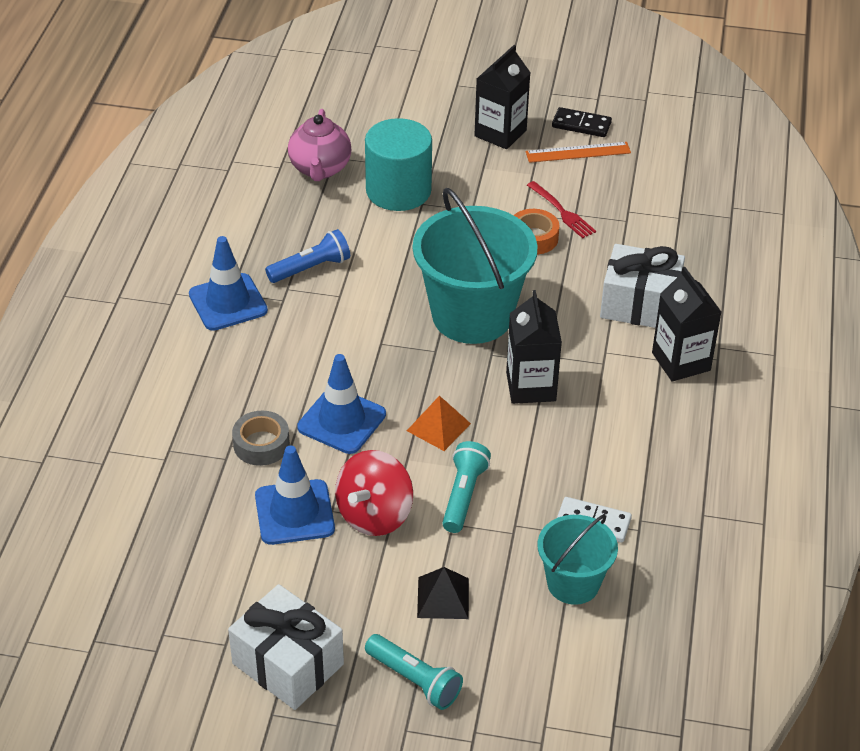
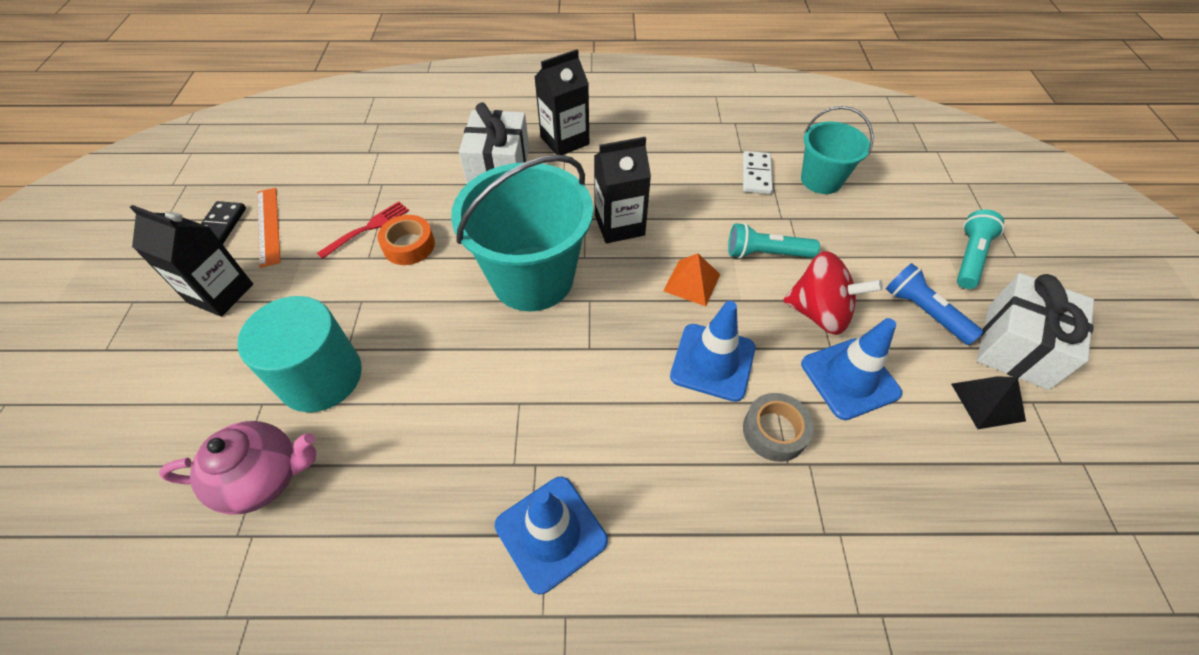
camera: 100 degrees left, 10 degrees up
(311, 268) = (473, 444): blue flashlight -> blue flashlight (924, 312)
(443, 597) = (880, 252): black pyramid -> black pyramid (987, 402)

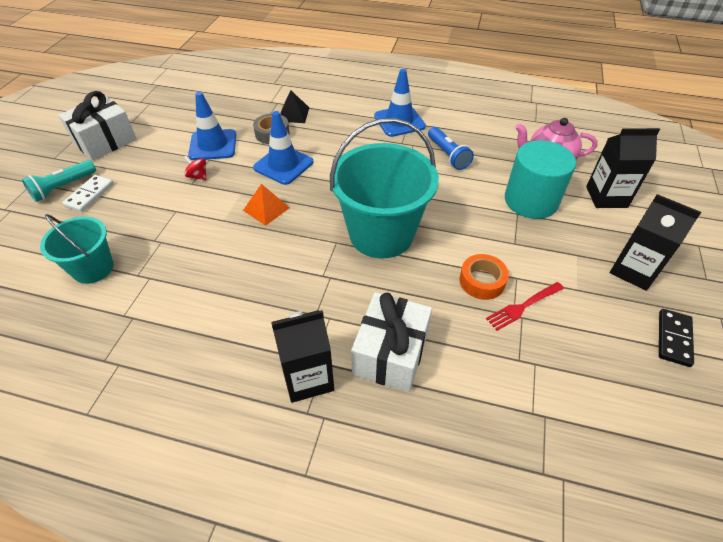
camera: 165 degrees left, 5 degrees down
(268, 226) = (623, 330): orange ruler -> none
(619, 225) = (296, 262): black carton -> black carton (606, 197)
(756, 175) = (143, 286): white domino -> white domino (89, 195)
(766, 253) = (198, 217): turquoise flashlight -> none
(819, 313) = (198, 176): red spinning top -> red spinning top, size x0.48
(924, 312) = (134, 165): blue flashlight -> blue flashlight (447, 155)
(987, 402) = (153, 125): black pyramid -> black pyramid (293, 114)

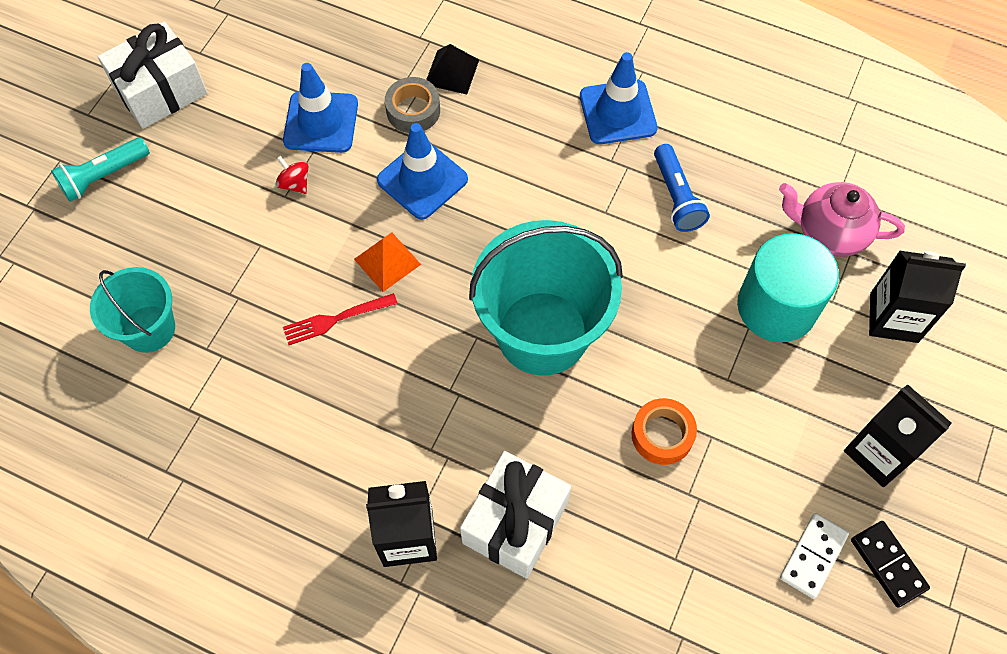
camera: 10 degrees right, 15 degrees up
(89, 195) = (141, 196): white domino -> white domino (813, 556)
(523, 306) = (705, 483): red fork -> red fork (336, 319)
(673, 338) = (888, 564): black domino -> black domino turned 60 degrees counterclockwise

